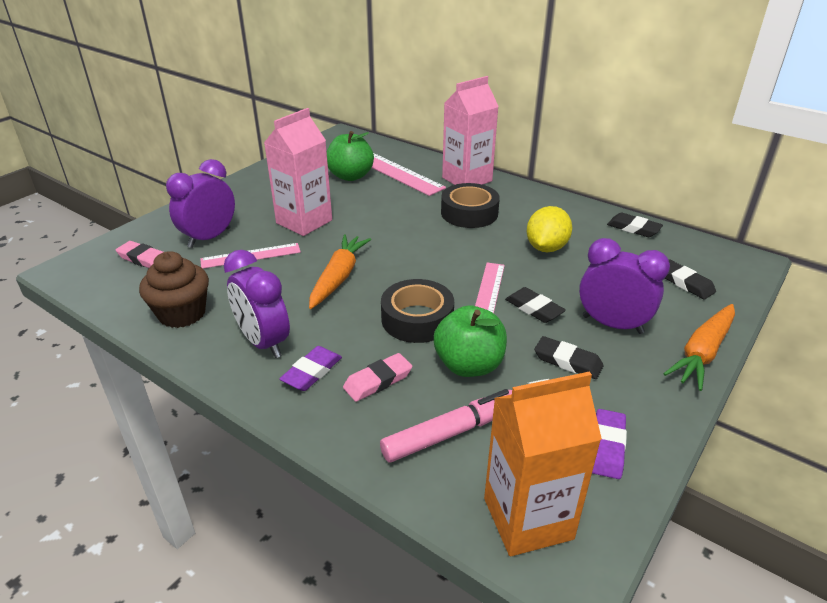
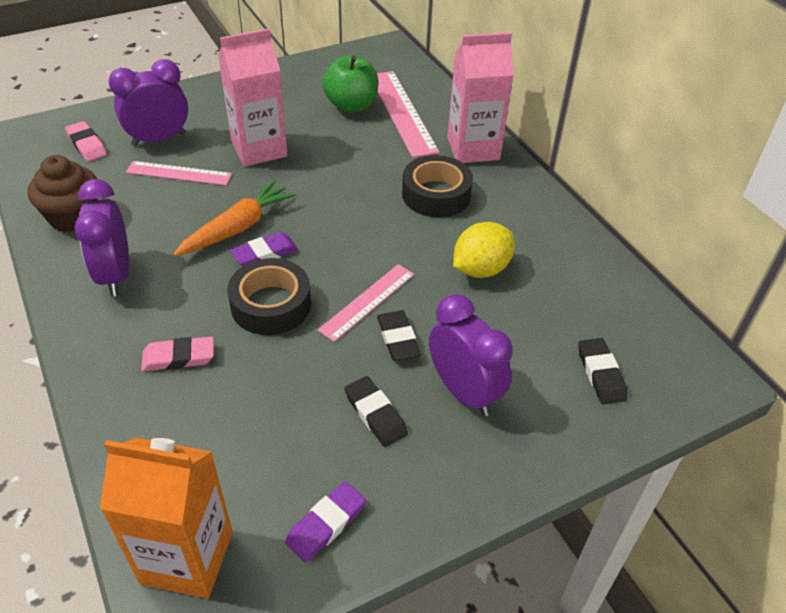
camera: 25 degrees right, 10 degrees up
(312, 372) = (131, 323): purple eraser -> purple eraser (265, 253)
(451, 433) = (196, 440): pink marker -> none
(469, 365) = (275, 376): green apple -> none
(633, 228) = (609, 280): black eraser -> none
(702, 353) = (532, 468): orange carrot -> none

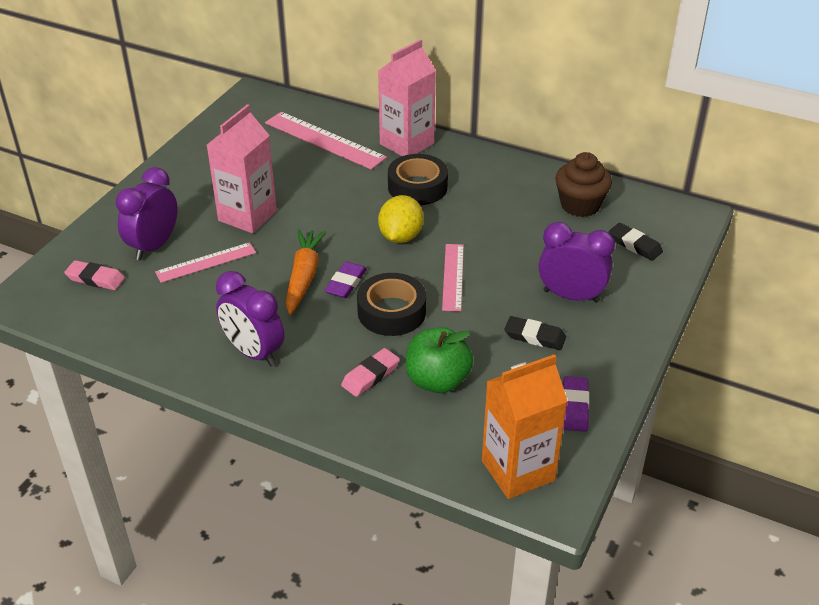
camera: 35 degrees left, 5 degrees down
(73, 217) = (162, 333): brown cupcake -> brown cupcake (580, 205)
(351, 105) = (279, 152): green apple -> green apple (437, 380)
(398, 339) = (498, 288): black eraser -> none
(481, 269) = (501, 220): yellow lemon -> yellow lemon (400, 236)

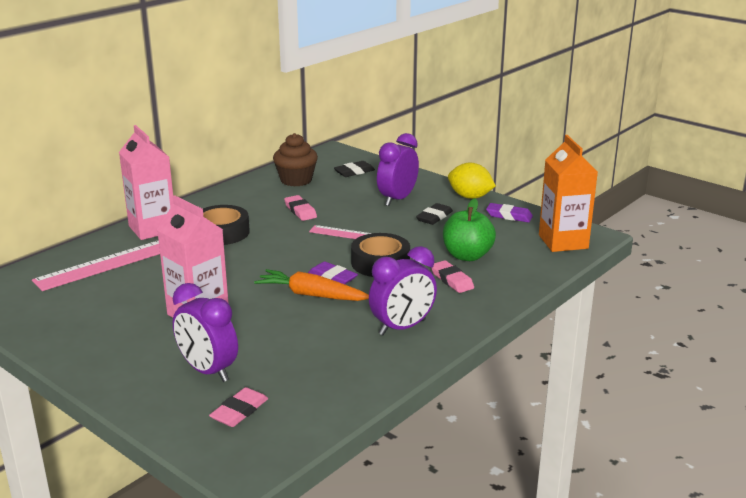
camera: 75 degrees left, 15 degrees down
(206, 262) = (257, 342): pink ruler -> none
(400, 236) = (285, 248): yellow lemon -> yellow lemon (470, 197)
(496, 227) = (300, 211): none -> pink eraser

